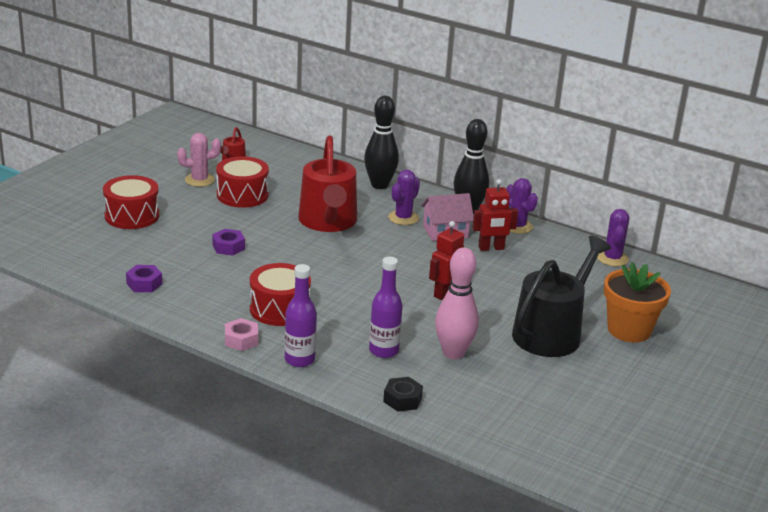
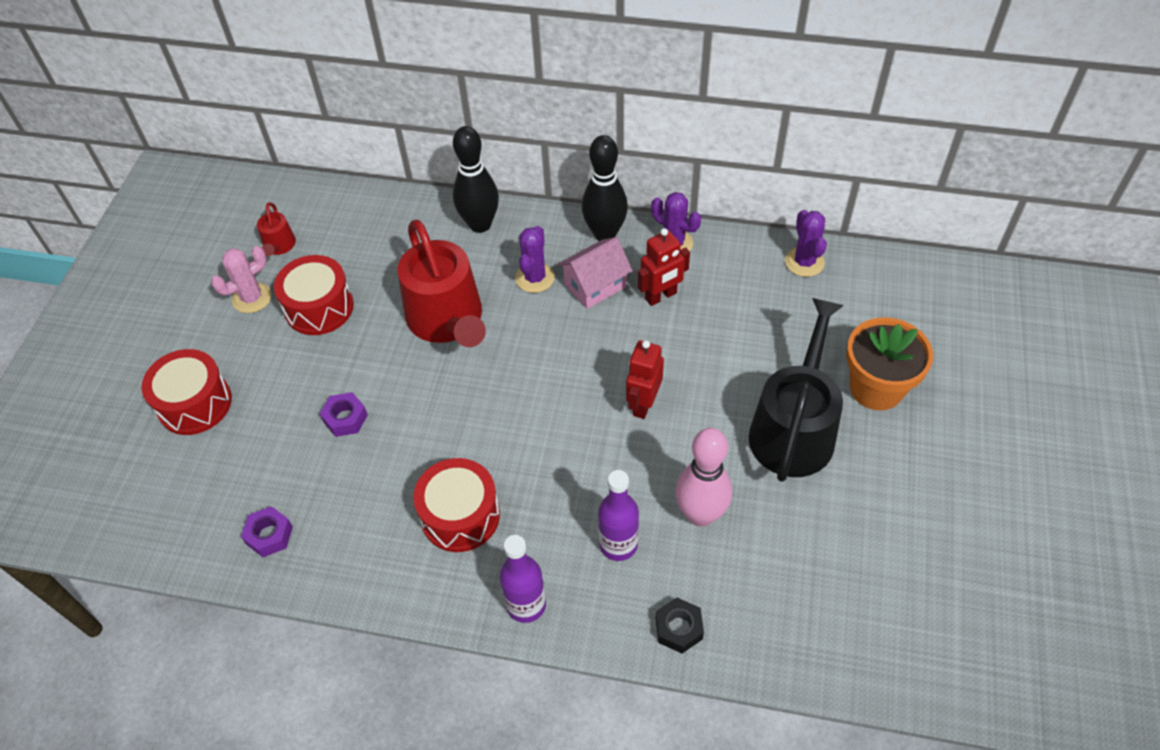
camera: 15 degrees left, 25 degrees up
(241, 340) = (439, 596): pink nut -> none

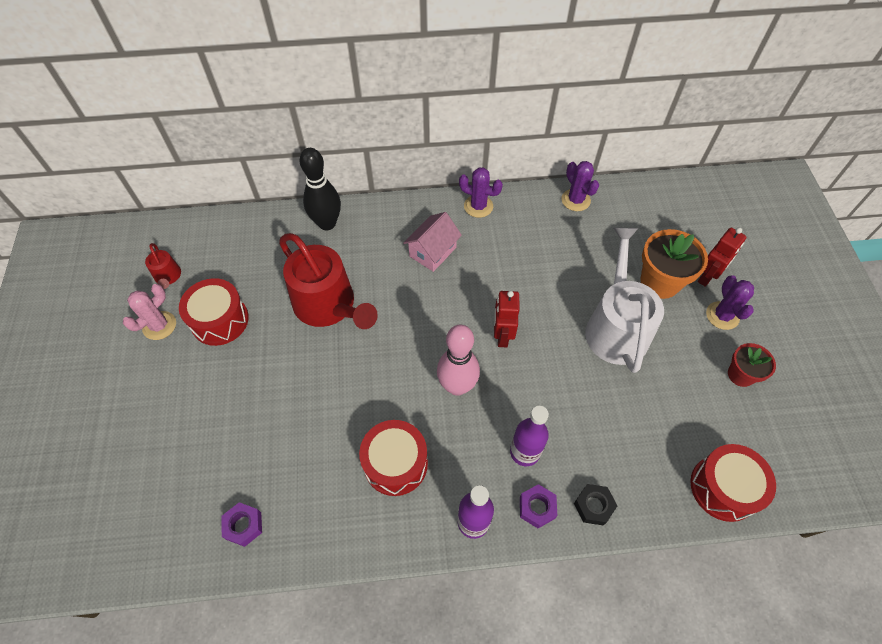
camera: 20 degrees left, 5 degrees up
(195, 404) = (139, 429): red drum -> red drum (723, 488)
(345, 418) = (274, 408): purple nut -> purple nut (537, 508)
(535, 278) = (385, 256): purple cactus -> purple cactus (722, 316)
(605, 234) = (425, 210): black bowling pin -> none
(661, 296) = (484, 249): red robot -> red robot (707, 277)
(700, 514) = (575, 411): pink bowling pin -> pink bowling pin (457, 386)
(794, 429) = (616, 327): black watering can -> white watering can
(938, 528) = (740, 375): none -> red flower pot

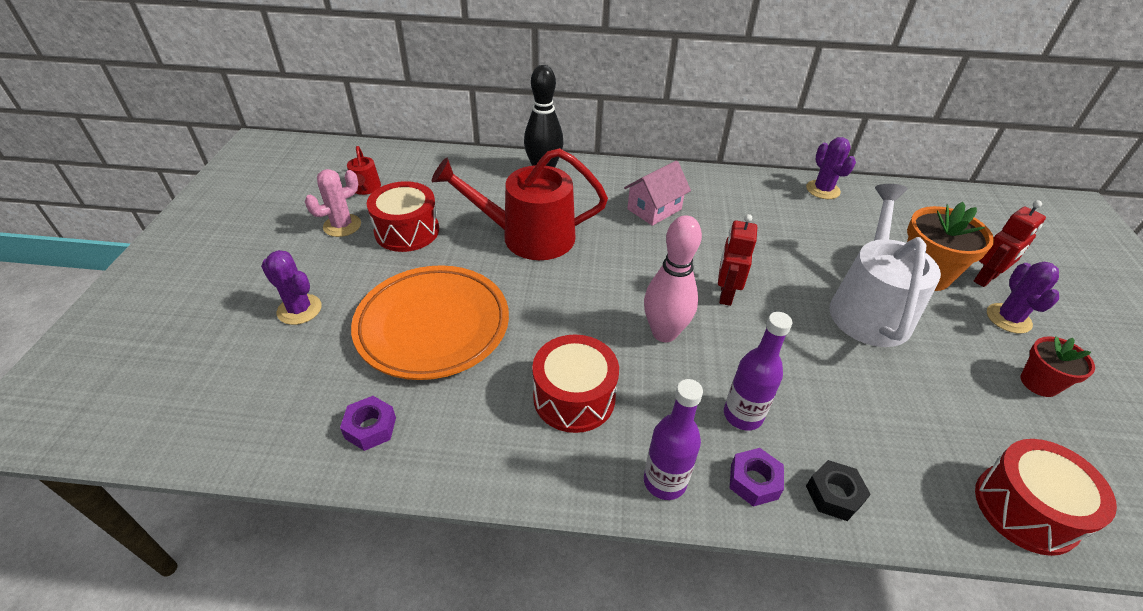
camera: 10 degrees right, 15 degrees down
(268, 419) = (433, 326): none -> orange plate
(328, 305) = (528, 237): red watering can -> red watering can turned 120 degrees clockwise
(478, 206) = (711, 180): purple cactus -> purple cactus (299, 309)

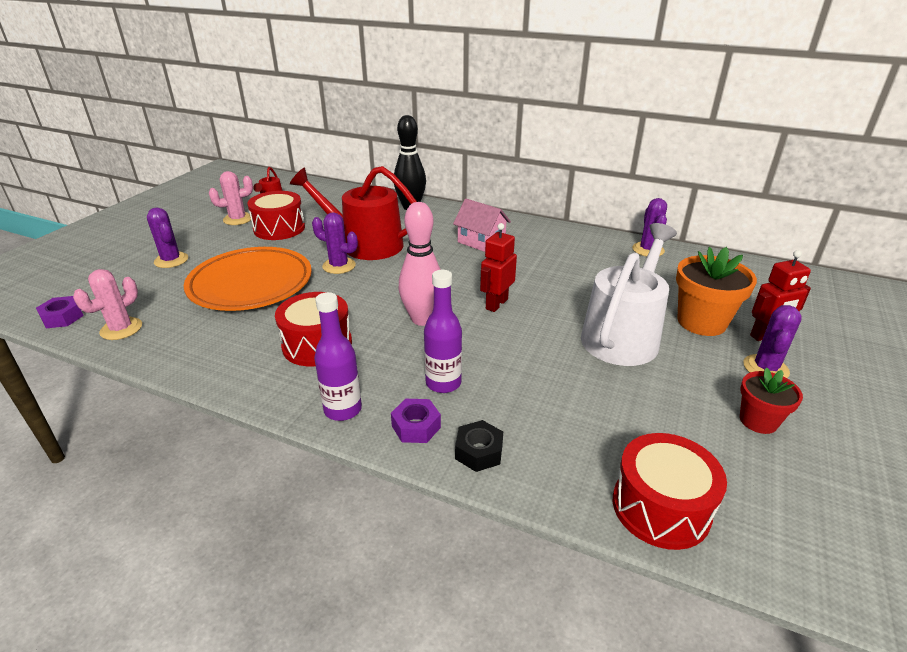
camera: 20 degrees right, 10 degrees down
(312, 436) = (121, 329): none -> pink cactus
(370, 428) = (161, 332): purple nut -> purple nut (62, 317)
(520, 275) = (339, 266): none -> purple cactus
(654, 209) = (481, 242): pink house -> pink house turned 60 degrees clockwise

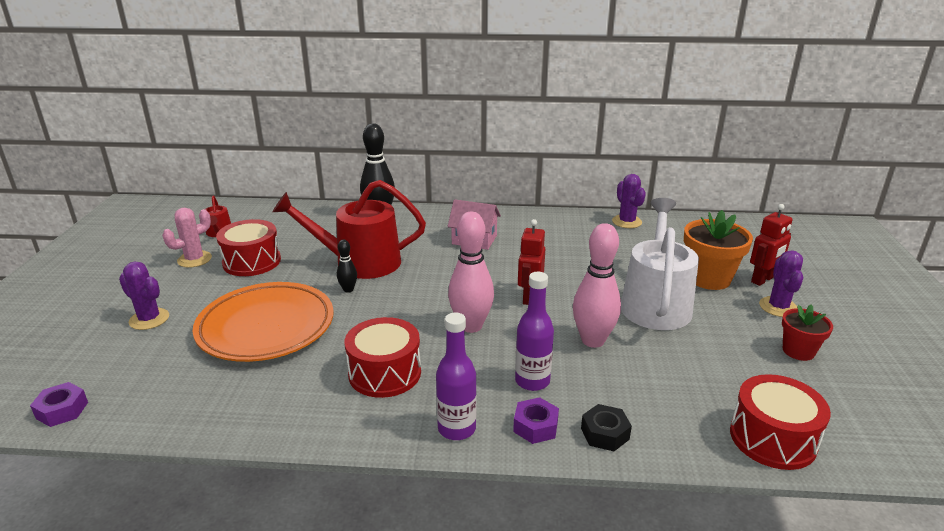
camera: 20 degrees left, 5 degrees down
(121, 329) = (149, 406): pink cactus -> none
(339, 266) = (348, 290): purple cactus -> black bowling pin
(530, 358) = (593, 340): none -> pink bowling pin

